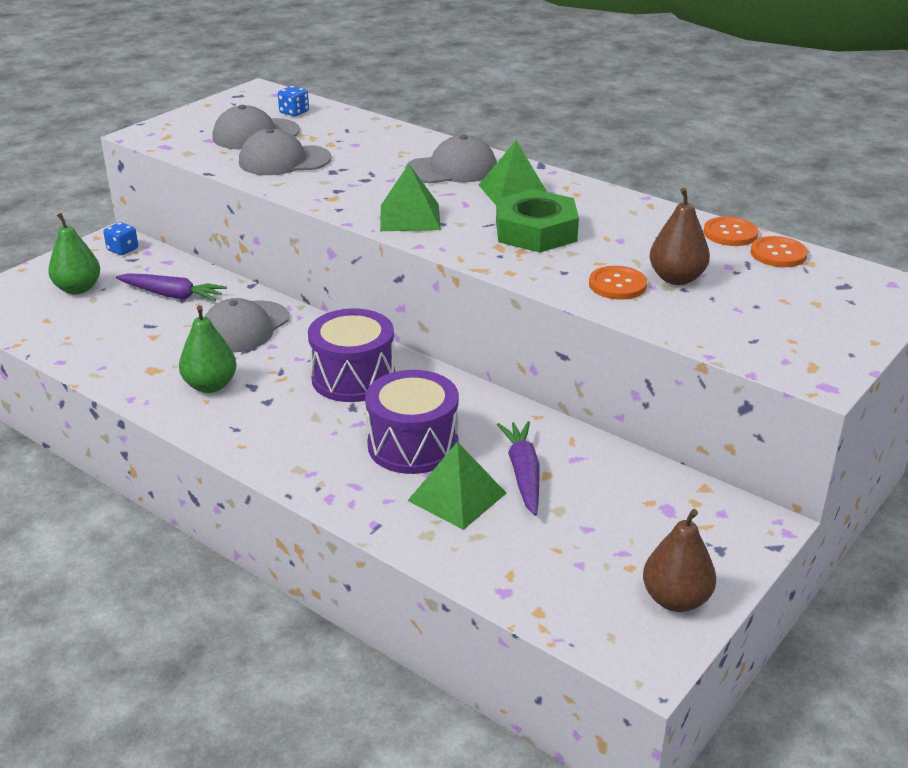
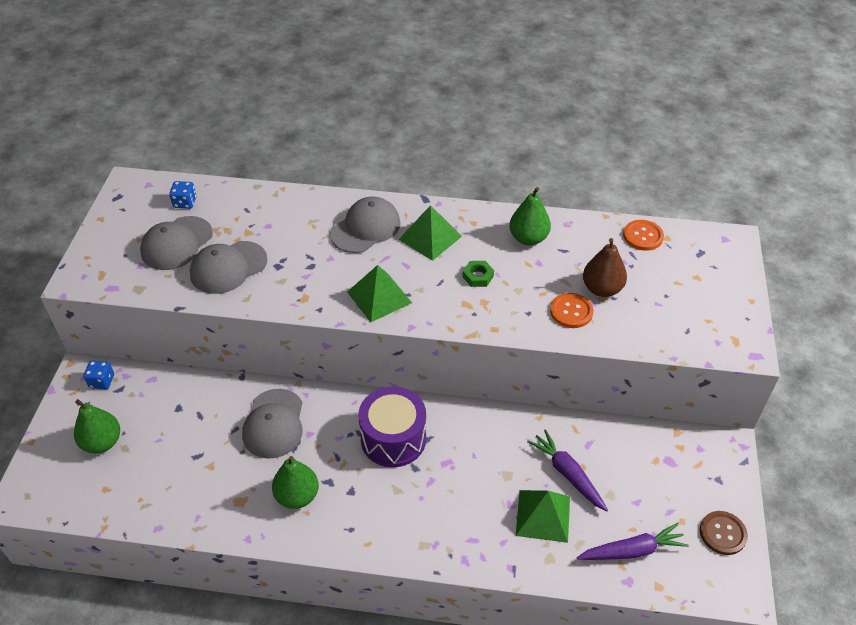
camera: 30 degrees left, 15 degrees up
(172, 295) = (188, 415): purple carrot -> purple carrot (632, 550)
(413, 445) = (481, 483): purple drum -> none
(536, 231) = (478, 276): green nut -> green nut, size x0.45
(628, 220) = (528, 238): none -> green pear
(676, 599) = (722, 533): brown pear -> brown button
(730, 233) = (600, 226): orange button -> none

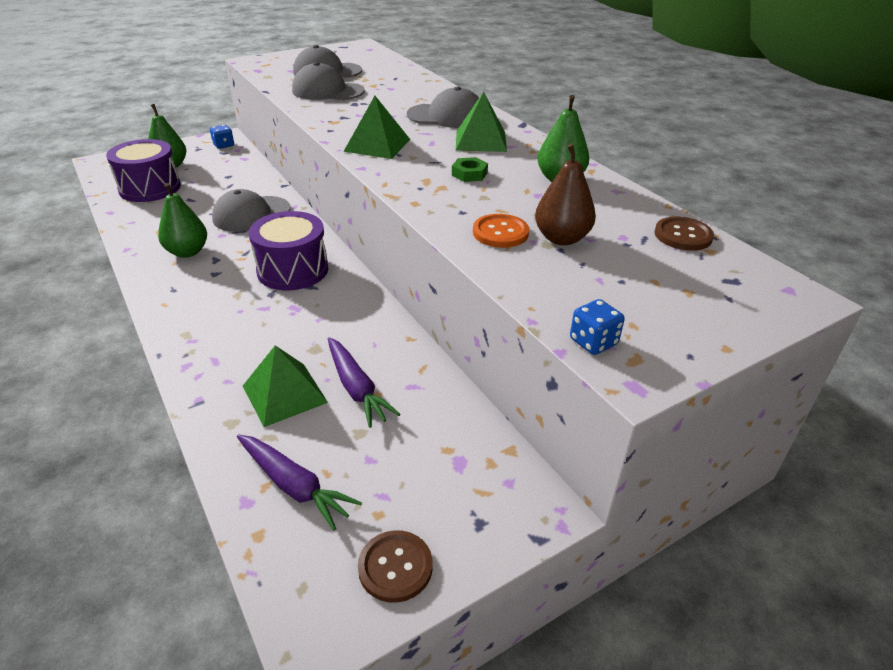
camera: 50 degrees right, 10 degrees down
(138, 478) = (150, 188): none -> purple drum
(185, 203) = (370, 62): blue dice -> blue dice (593, 342)
(568, 474) = (356, 388): purple carrot -> purple carrot turned 135 degrees clockwise
(643, 236) = (683, 235): orange button -> brown button

